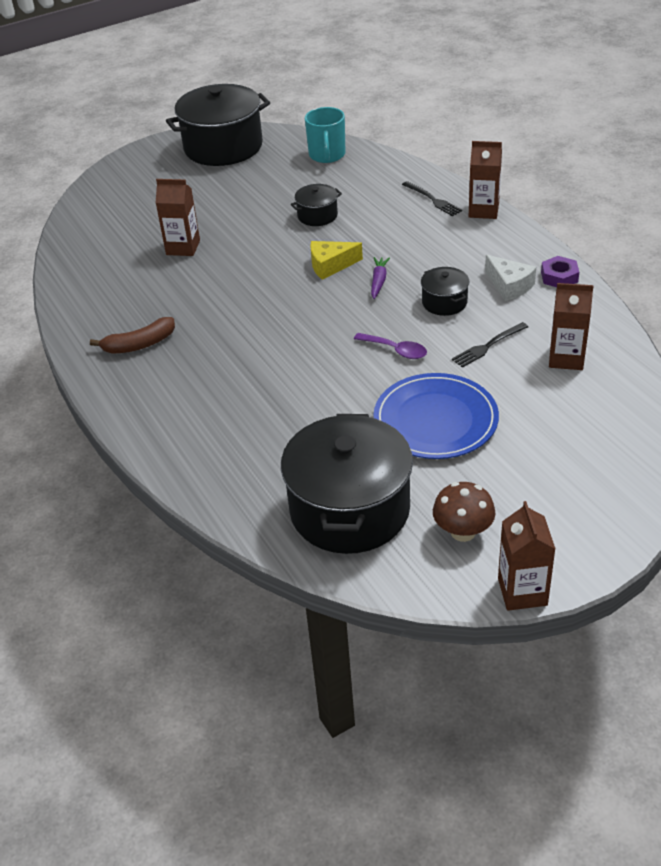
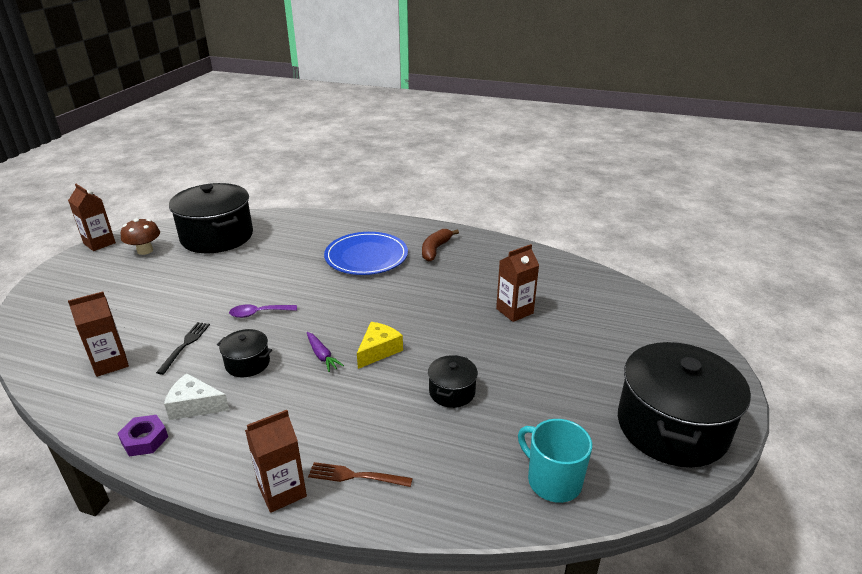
camera: 135 degrees right, 10 degrees down
(433, 200) = (355, 476): black fork -> brown fork
(435, 420) = (196, 287): blue plate -> blue plate (366, 256)

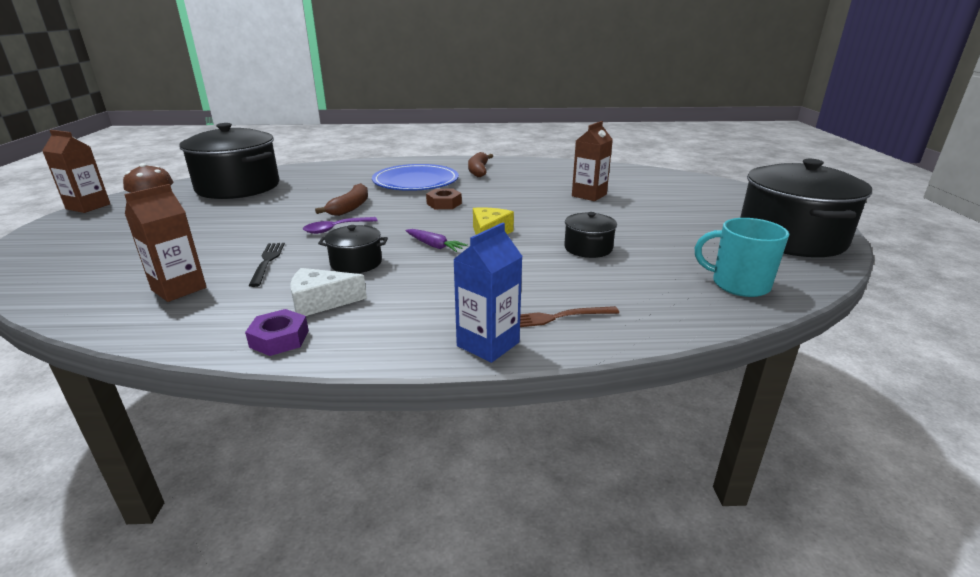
camera: 20 degrees left, 5 degrees down
(282, 491) = (488, 344): brown carton -> blue carton
(288, 285) = (350, 207): none -> brown banana
(369, 296) = (444, 204): none -> brown nut

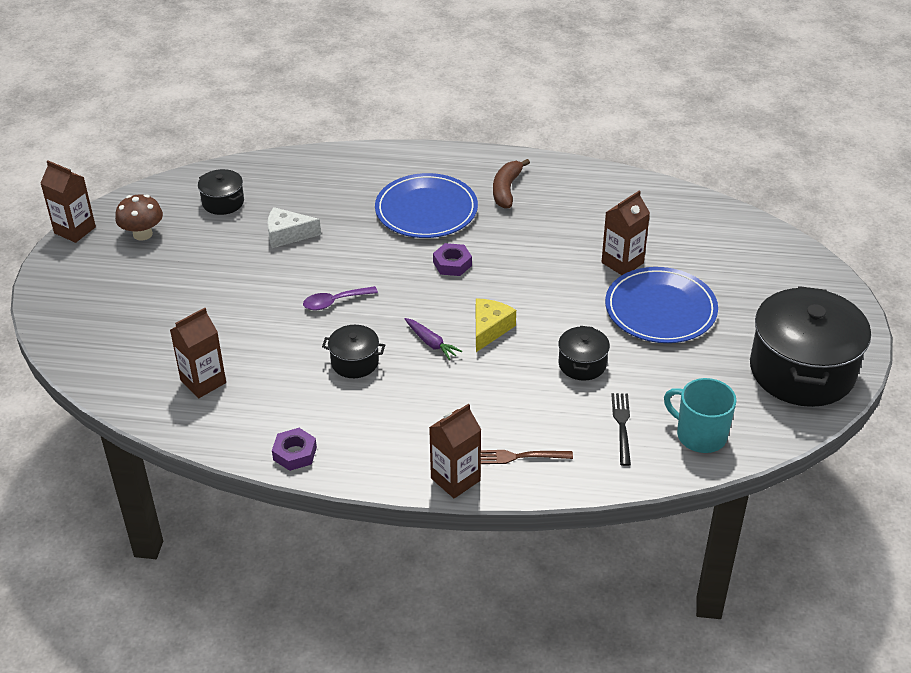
camera: 10 degrees right, 15 degrees up
(238, 187) = (223, 202): black pot -> black pot, size x0.46
(267, 261) = (273, 350): black fork -> black fork (622, 425)
(321, 302) = (324, 414): white cheese -> white cheese (287, 235)
(350, 207) = (349, 261): brown banana -> none
(444, 204) = (452, 264): brown nut -> purple nut
(488, 344) = (455, 479): blue carton -> brown carton
(637, 214) = (660, 309): none -> blue plate

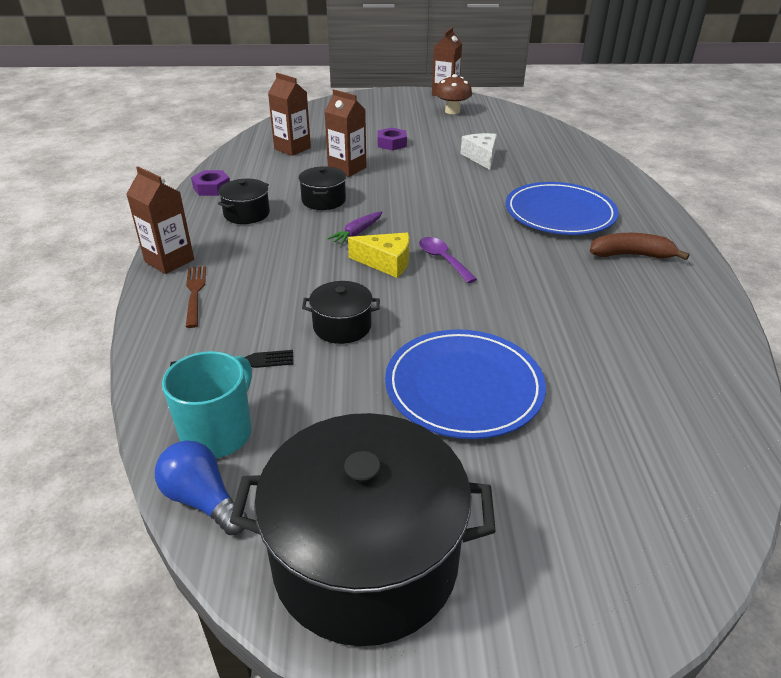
camera: 80 degrees right, 5 degrees down
(223, 202) = (508, 130): black pot -> black pot (246, 214)
(335, 302) = (400, 184): purple spoon -> purple spoon (443, 260)
(452, 264) = (481, 234): purple nut -> purple nut (392, 143)
(622, 263) = (545, 348): brown carton -> brown carton (347, 168)
(760, 440) = (203, 500): none -> blue light bulb

